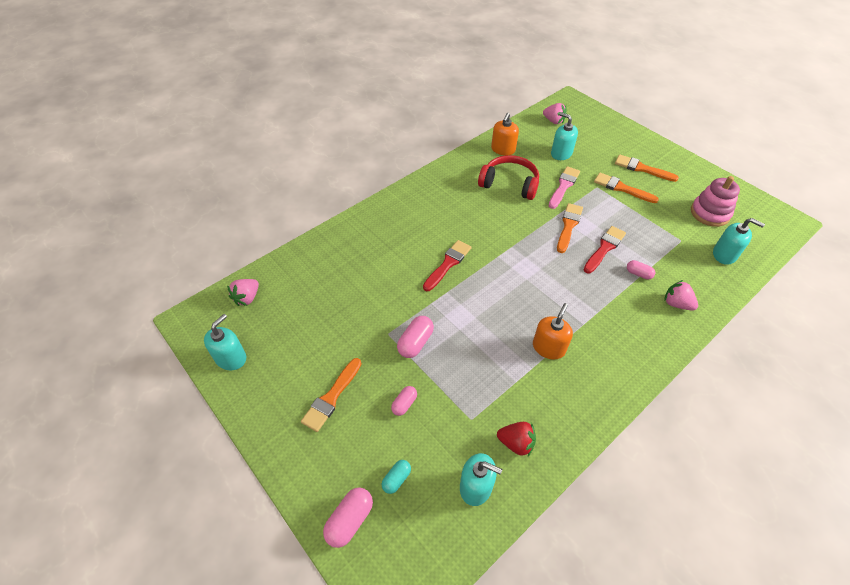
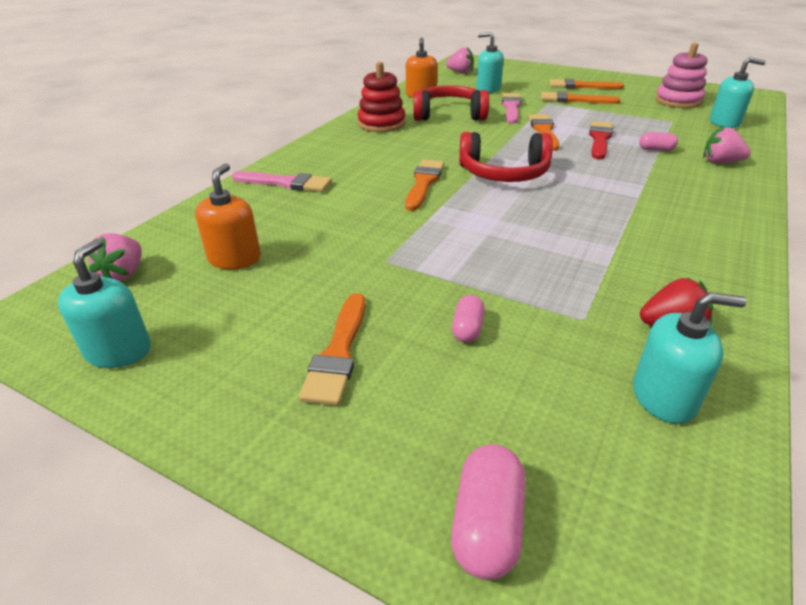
camera: 20 degrees left, 15 degrees down
(361, 238) = (286, 183): none -> pink brush
(396, 479) = (527, 429): turquoise capsule -> none
(415, 342) = (434, 260): pink capsule -> none
(448, 264) = (424, 183): red brush -> orange brush
(454, 183) = (381, 124): none -> red stacking toy
(507, 269) = (504, 173): none -> red headphones
(548, 347) = (618, 225): orange soap dispenser -> orange soap dispenser (235, 258)

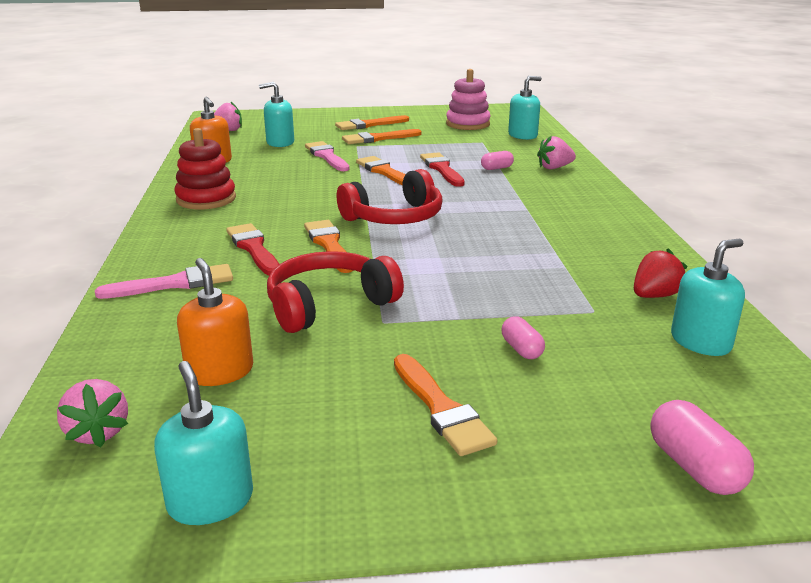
camera: 35 degrees left, 10 degrees down
(367, 171) = (253, 248): none -> red brush
(449, 115) = (271, 175): red headphones -> red headphones (329, 305)

